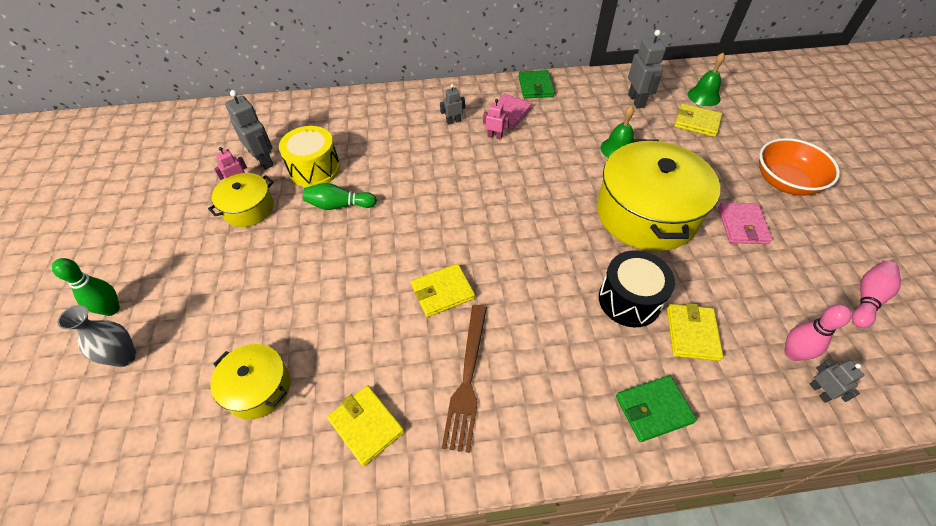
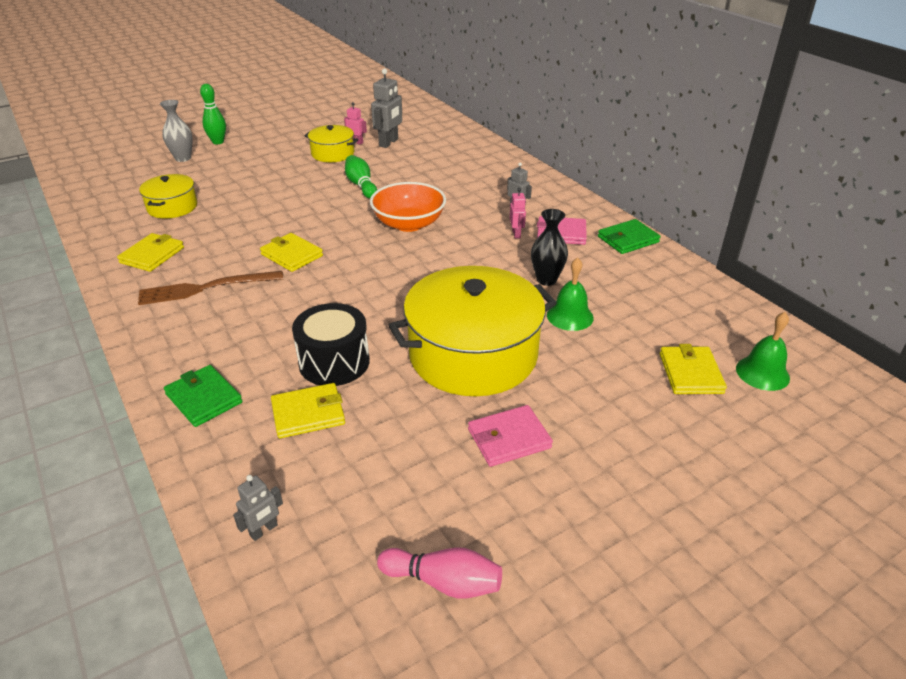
camera: 65 degrees right, 15 degrees down
(314, 169) = (395, 164): yellow drum -> none
(567, 144) = (546, 280): none -> black vase
(636, 101) = (683, 315): grey robot -> none
(785, 182) = (635, 477): orange bowl -> orange bowl (409, 224)
(792, 353) = (312, 502): pink bowling pin -> none

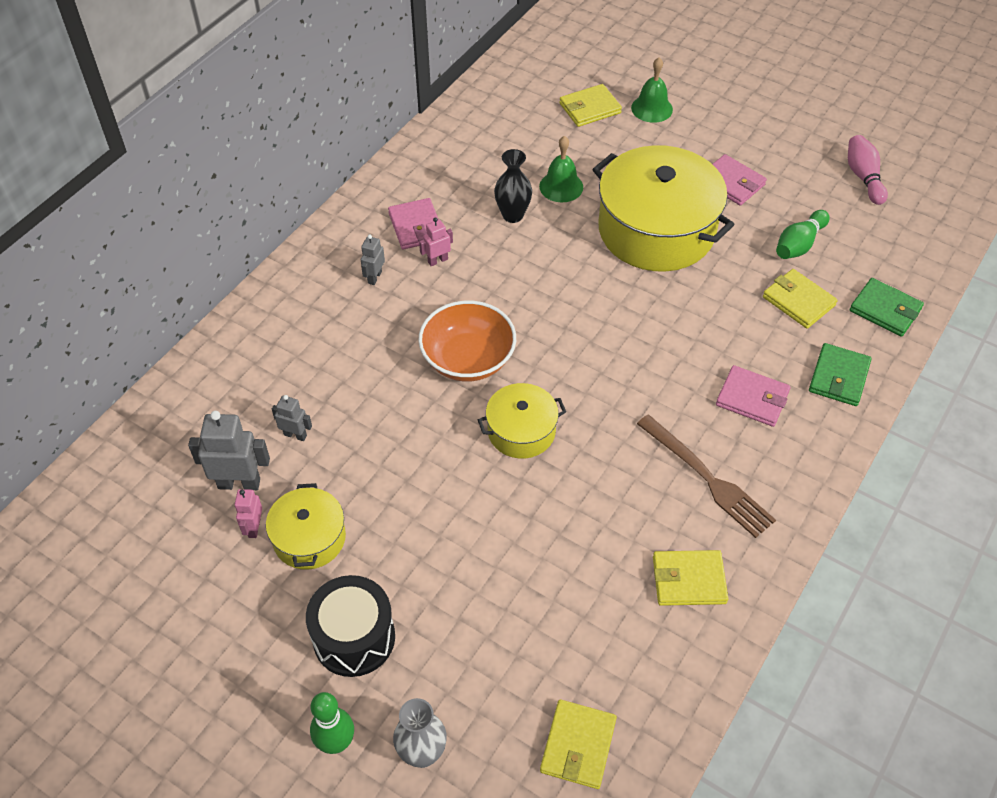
camera: 115 degrees left, 15 degrees up
(172, 207) = (573, 646): yellow pot -> yellow pot (521, 431)
(241, 337) = (752, 398): none -> pink wallet
(264, 530) = (906, 272): grey robot -> grey robot (295, 435)
(292, 255) = (598, 436): yellow wallet -> yellow wallet (578, 745)
(334, 362) = (732, 314): black drum -> black drum (354, 637)
(361, 185) = (395, 452): green bowling pin -> green bowling pin (799, 244)
(628, 239) = (400, 176): green wallet -> green wallet (885, 310)
(762, 373) = (563, 74): green bell -> green bell (652, 108)

